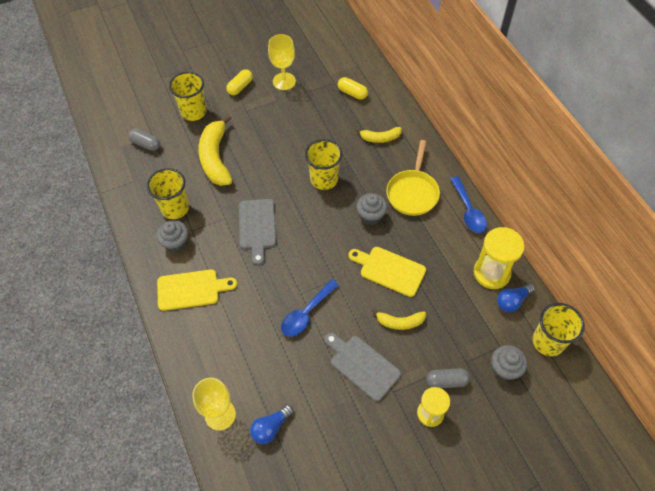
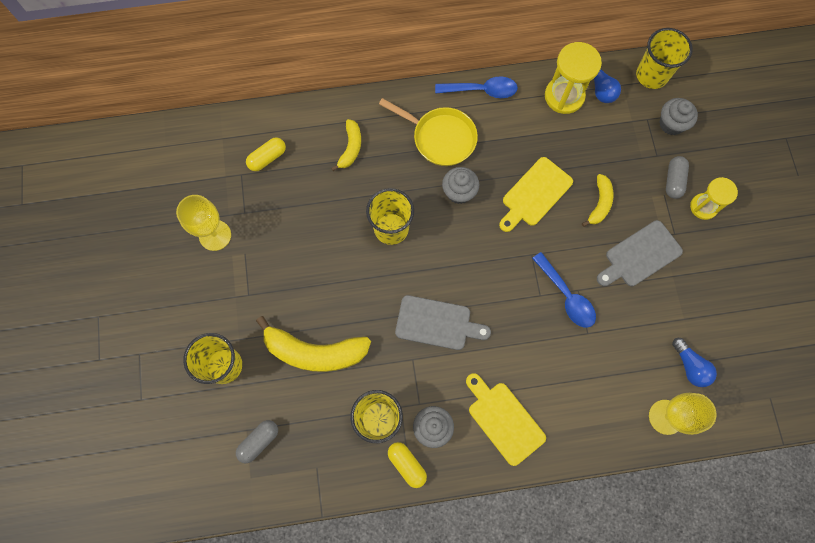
camera: 75 degrees left, 15 degrees up
(191, 289) = (504, 420): yellow cutting board -> yellow cutting board turned 45 degrees counterclockwise
(240, 87) = (203, 294): yellow capsule -> yellow capsule (407, 464)

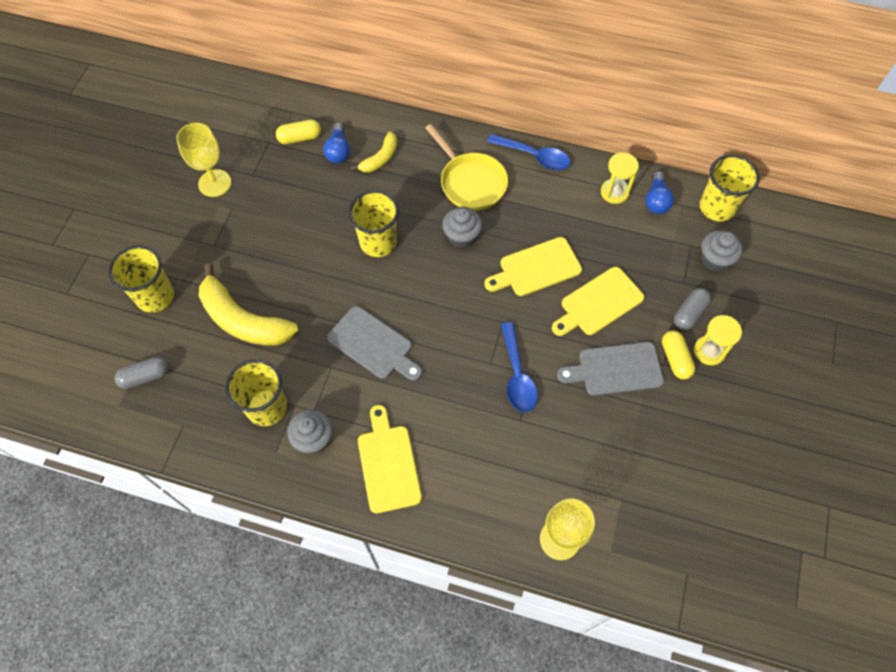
camera: 25 degrees right, 10 degrees down
(407, 464) = (269, 462): yellow capsule -> yellow capsule (675, 359)
(564, 96) = (614, 192): yellow hourglass -> yellow hourglass, size x0.66
(599, 203) = (598, 303): yellow banana -> yellow cutting board
(690, 366) = (613, 500): blue light bulb -> blue light bulb (338, 151)

